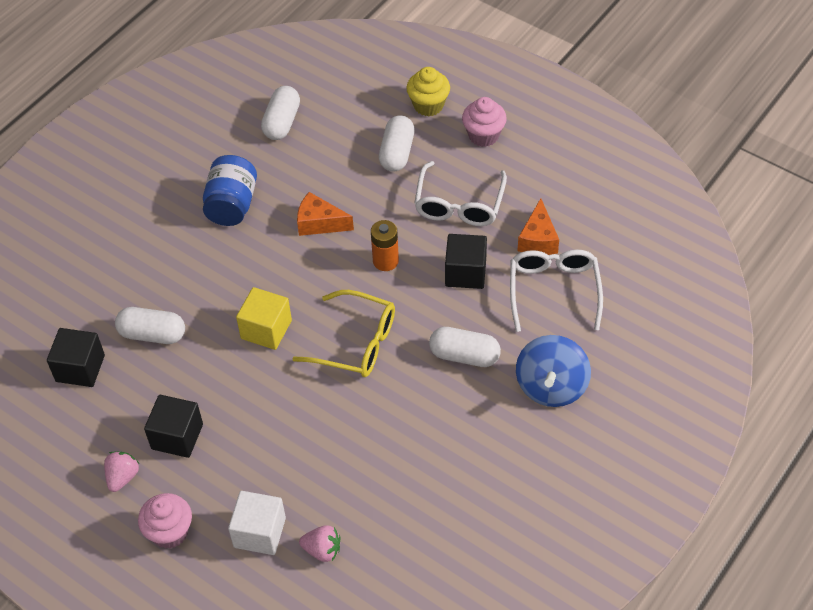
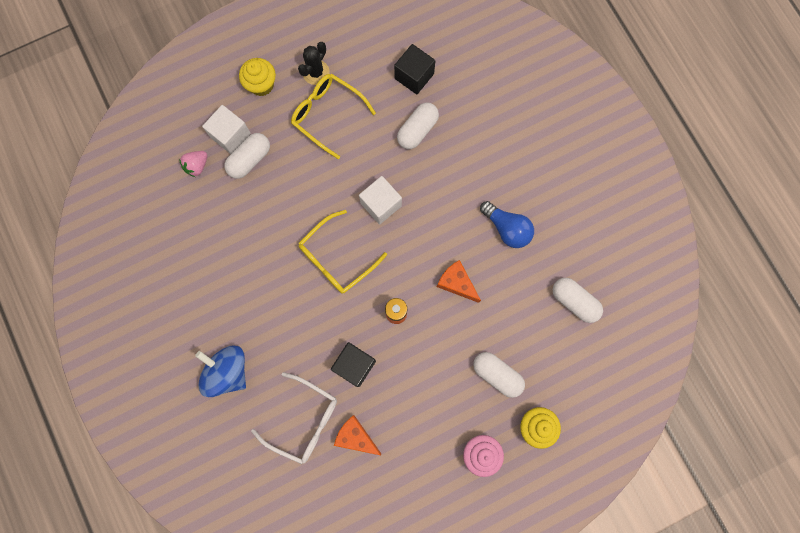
camera: 115 degrees right, 25 degrees up
(123, 477) = (316, 72): pink strawberry -> black cactus
(170, 532) = (261, 85): pink cupcake -> yellow cupcake
(177, 436) = (327, 115): black cube -> yellow glasses
(232, 205) = (507, 229): blue jar -> blue light bulb
(266, 329) = (381, 204): yellow cube -> white cube
(319, 223) = (456, 283): orange cheese -> orange cheese turned 90 degrees counterclockwise
(459, 204) = (420, 395): white glasses -> none
(464, 356) = (285, 326): white capsule -> white capsule (250, 159)

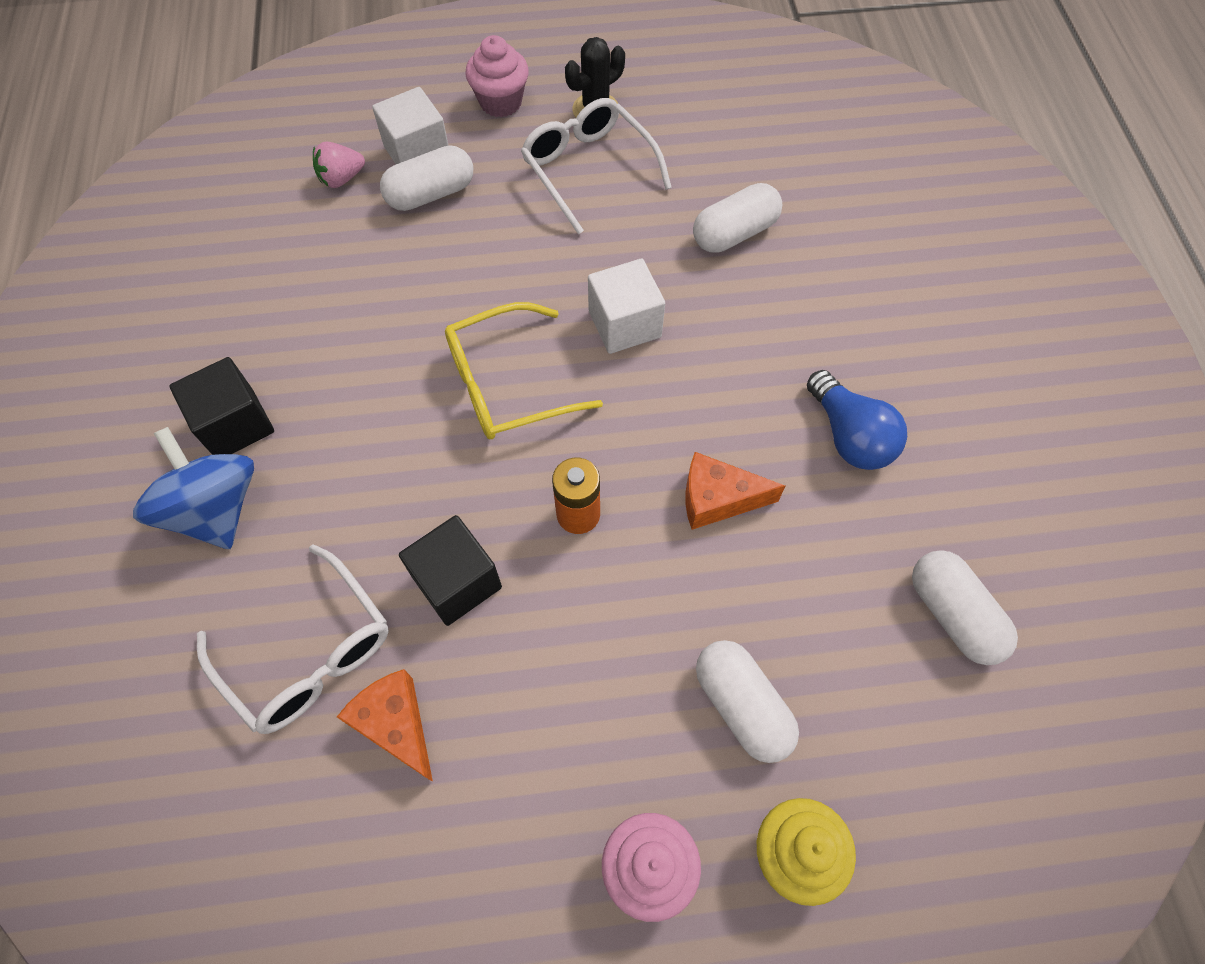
camera: 20 degrees right, 15 degrees down
(261, 85) = (501, 102): yellow cupcake -> pink cupcake
(327, 115) = (588, 169): yellow glasses -> white glasses
(414, 76) = (757, 157): black cube -> black cube (235, 424)
(456, 283) = (717, 499): orange cheese -> orange cheese turned 60 degrees counterclockwise

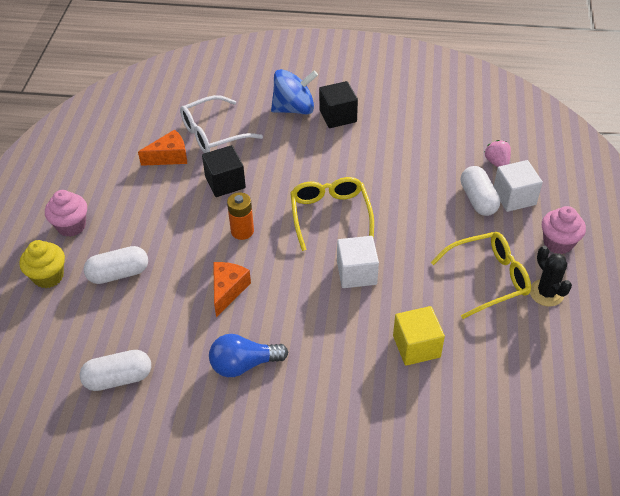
camera: 105 degrees right, 15 degrees down
(588, 169) = (488, 278): white glasses -> yellow glasses
(734, 233) = (416, 346): white capsule -> yellow cube

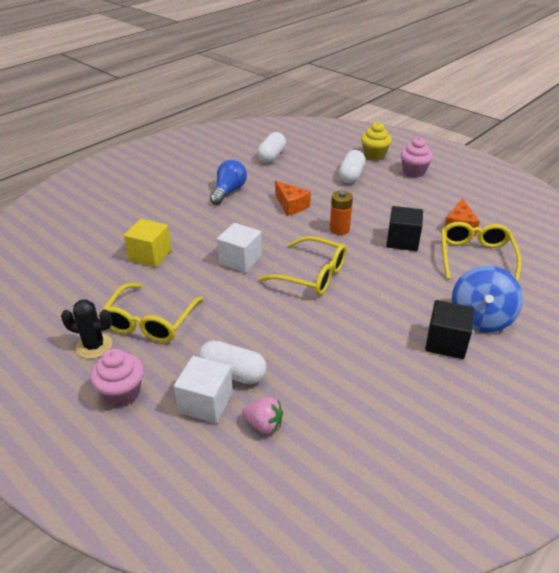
camera: 125 degrees right, 10 degrees down
(213, 133) = (475, 257): white glasses -> yellow glasses

